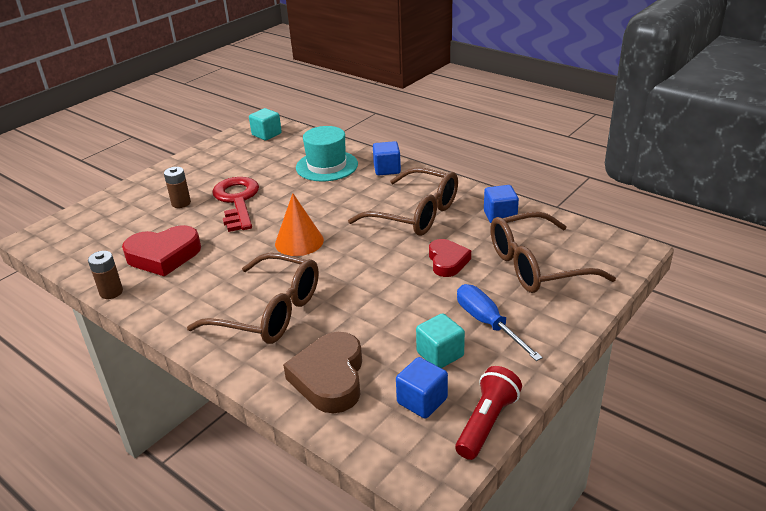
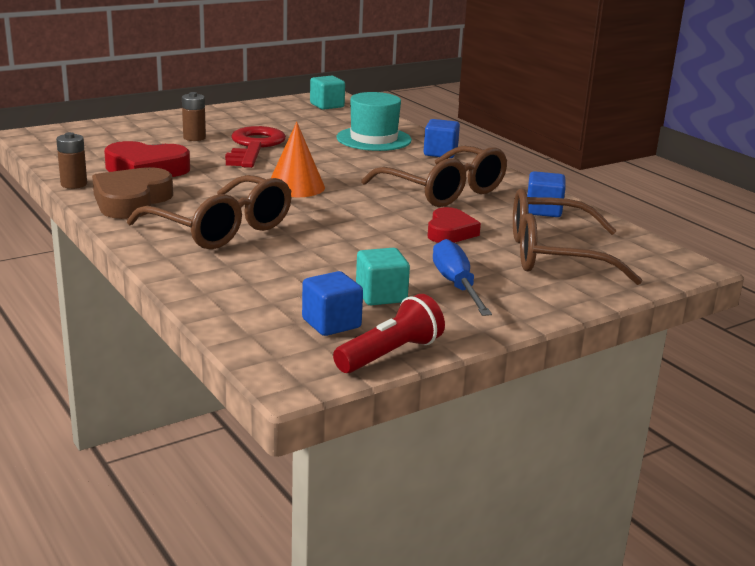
camera: 15 degrees right, 10 degrees down
(330, 378) = (245, 286): brown heart -> brown heart (131, 201)

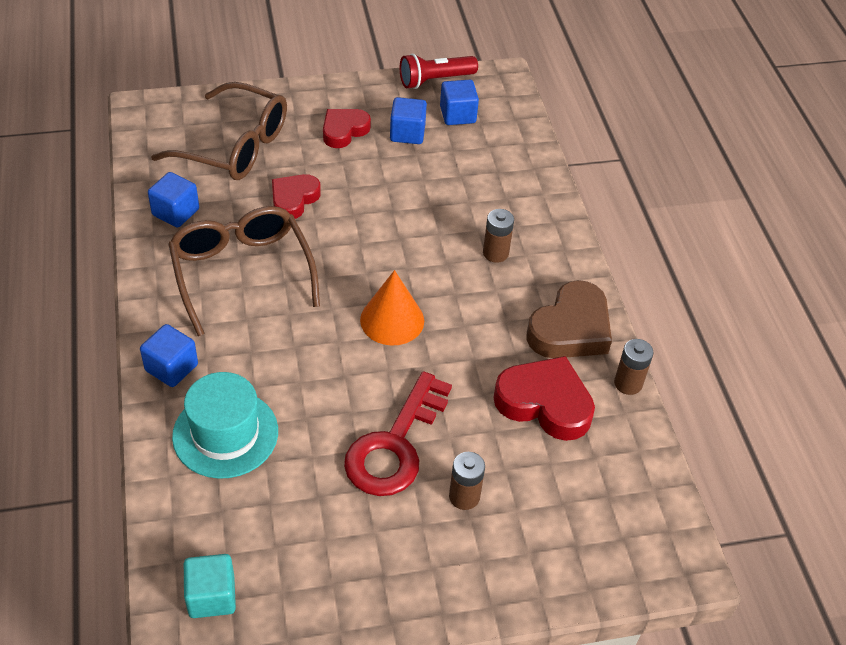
camera: 160 degrees left, 25 degrees up
(222, 229) = (495, 253): brown glasses -> brown battery
(381, 296) = (407, 133): turquoise cube -> blue cube
(456, 285) = (344, 131): blue screwdriver -> red heart

